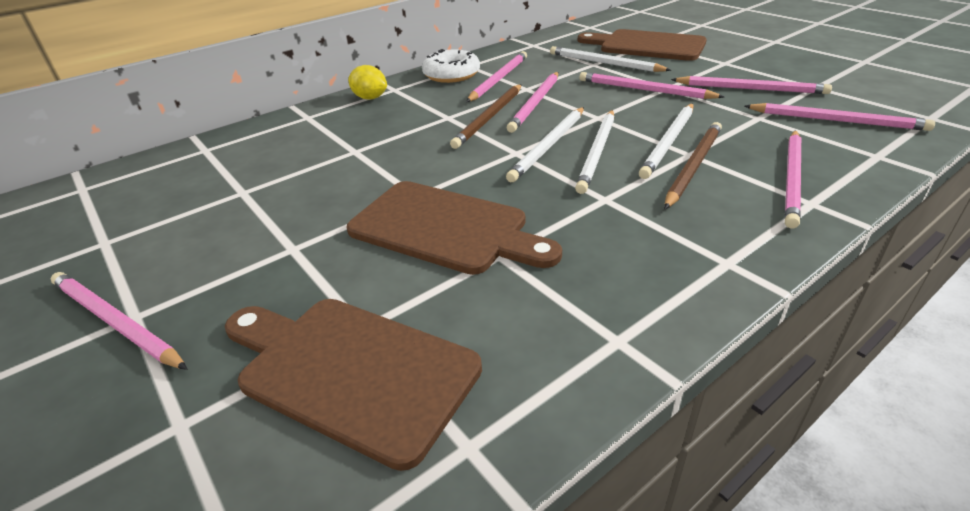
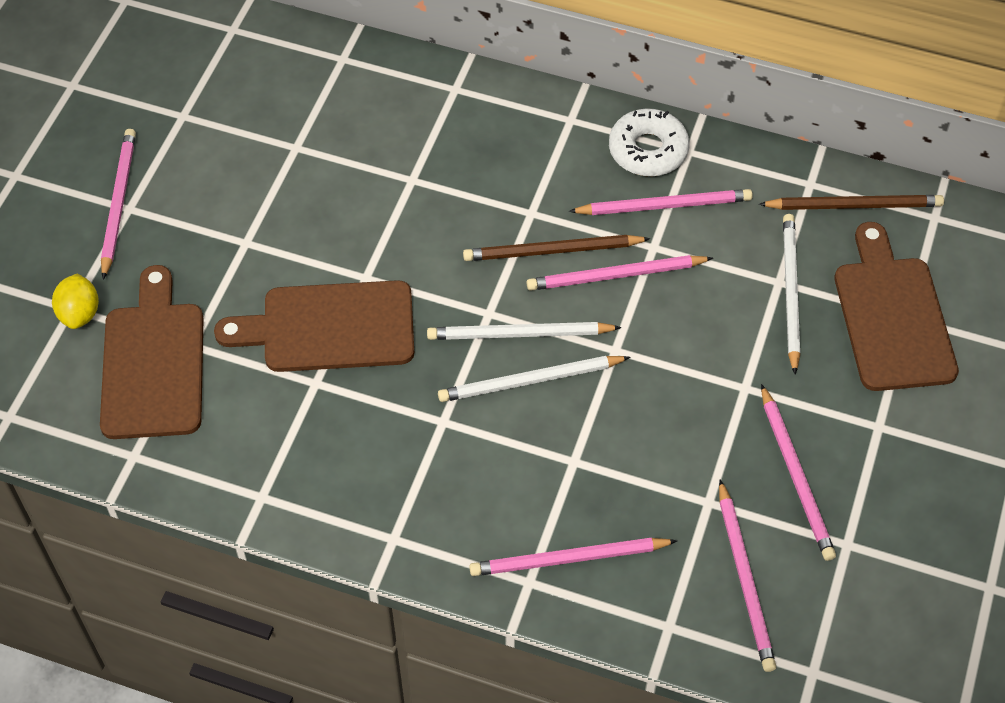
camera: 55 degrees right, 20 degrees up
(370, 98) = (533, 112): yellow lemon -> yellow lemon (80, 313)
(445, 229) = (329, 327): brown cutting board -> brown cutting board turned 90 degrees clockwise
(644, 90) = (723, 366): pink pencil -> none
(668, 142) = (590, 435): white pencil -> none
(693, 166) = (548, 471): brown pencil -> brown pencil (854, 205)

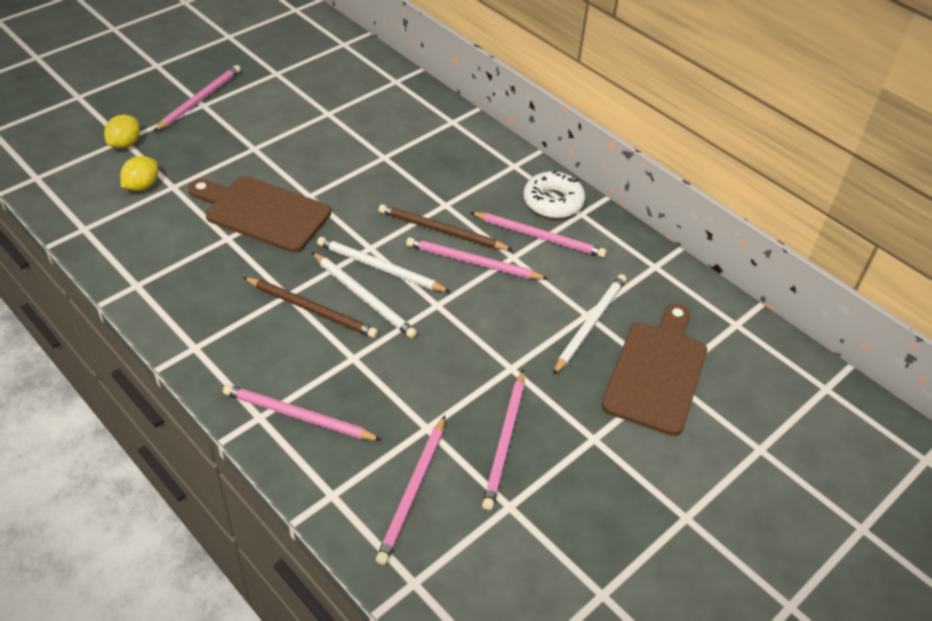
camera: 25 degrees right, 10 degrees down
(154, 363) = (142, 186): brown cutting board -> yellow lemon
(530, 381) = (364, 297): white pencil -> white pencil turned 150 degrees counterclockwise
(854, 205) = (678, 292): brown pencil -> brown pencil (312, 309)

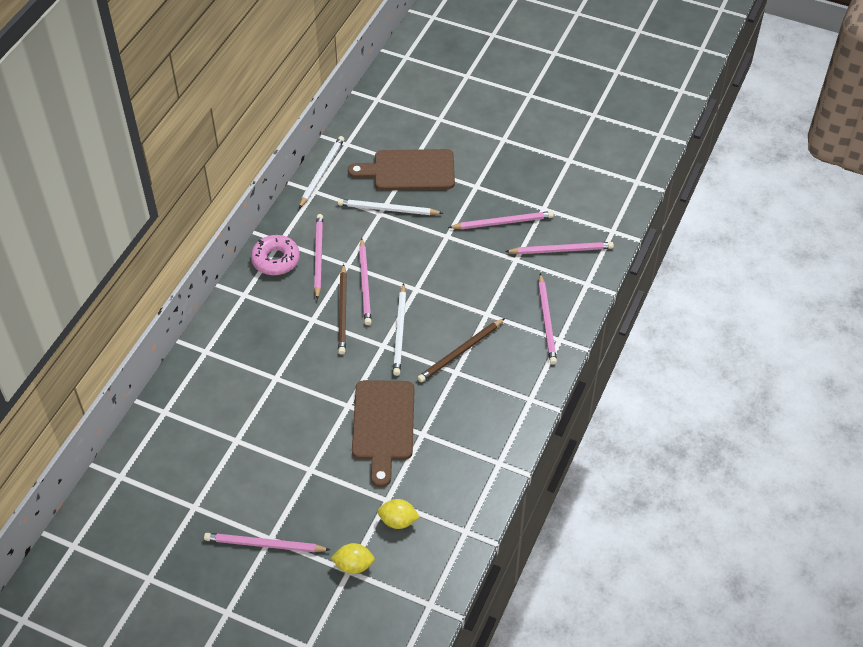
camera: 110 degrees left, 5 degrees up
(312, 309) = (460, 352): brown pencil -> brown pencil turned 135 degrees counterclockwise
(364, 297) = (432, 329): white pencil -> white pencil (322, 172)
(553, 202) = (276, 260): white donut -> pink donut

